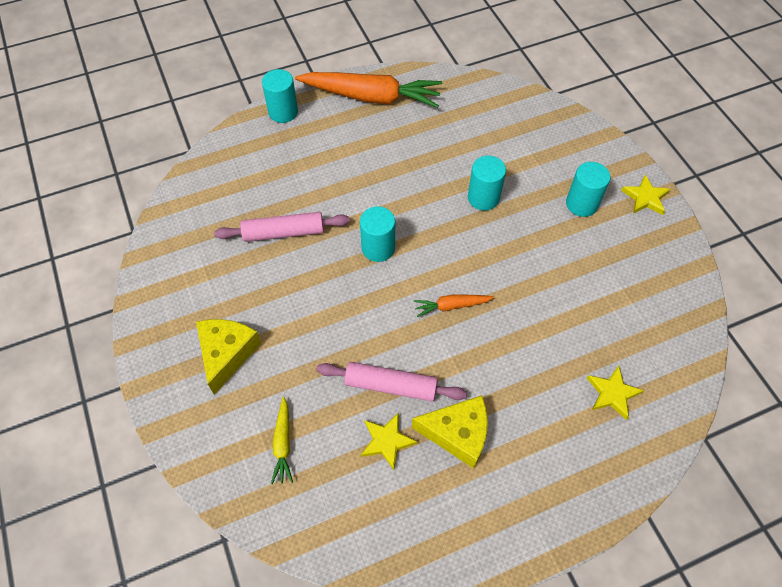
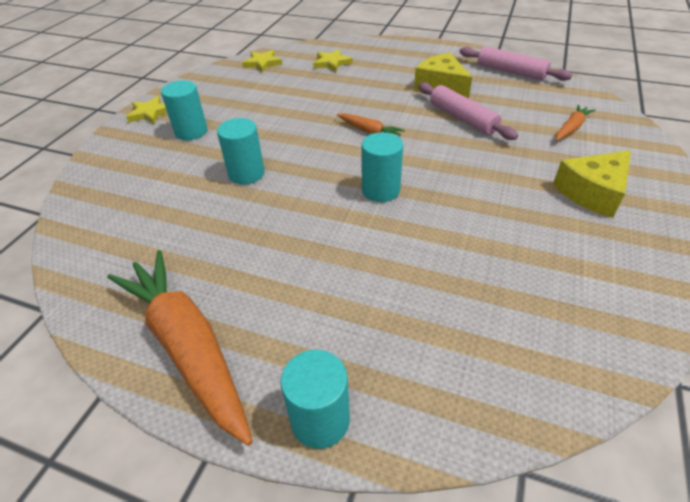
camera: 135 degrees left, 15 degrees down
(283, 232) = (462, 254): pink rolling pin -> pink rolling pin (511, 72)
(283, 443) = (571, 128): yellow carrot -> orange carrot
(387, 441) = (491, 101): yellow star -> yellow star (262, 63)

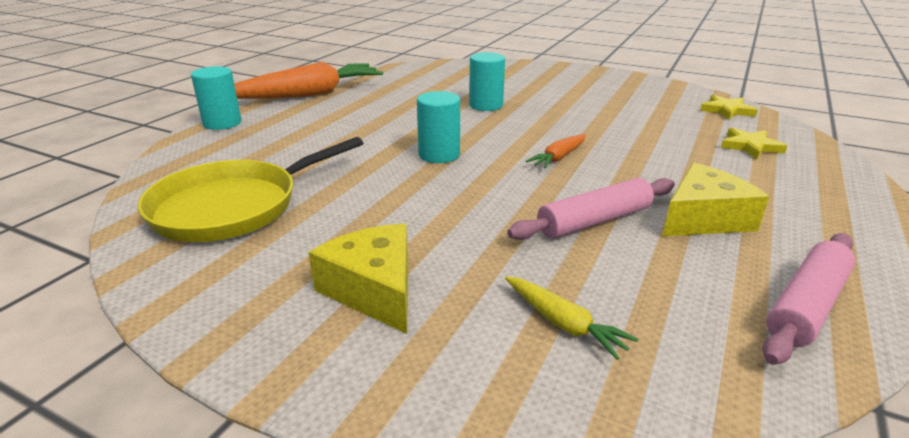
camera: 95 degrees right, 15 degrees down
(150, 113) = (593, 73): yellow star -> none
(191, 131) = (560, 87): turquoise cylinder -> none
(540, 304) = (232, 207): none -> yellow pan
(571, 128) = (563, 323): orange carrot -> yellow carrot

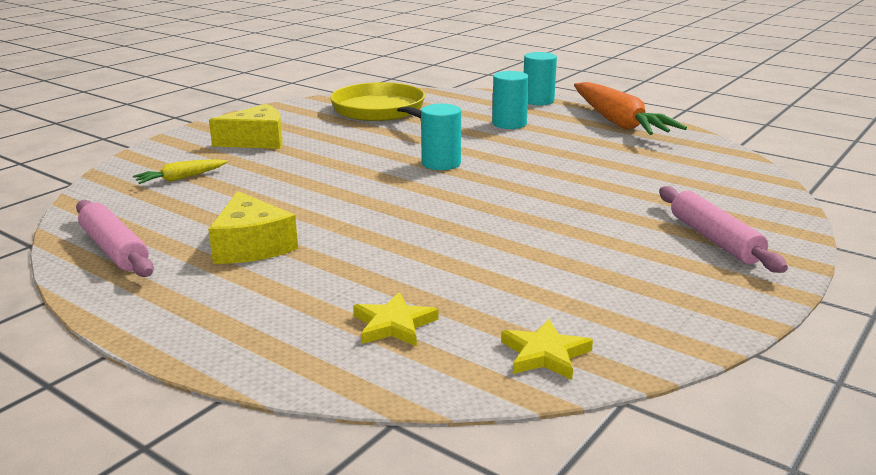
camera: 100 degrees right, 5 degrees down
(486, 105) = (580, 191): turquoise cylinder -> turquoise cylinder (509, 124)
(559, 157) = (413, 208): orange carrot -> none
(594, 221) = (283, 204): pink rolling pin -> pink rolling pin (714, 239)

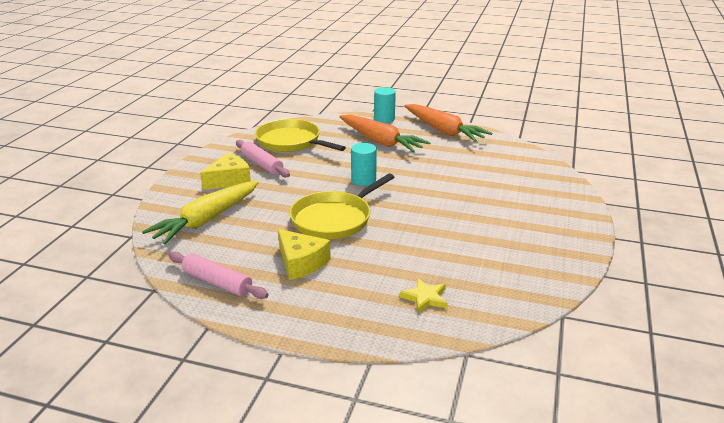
camera: 20 degrees left, 5 degrees up
(181, 178) = (207, 220): yellow carrot -> yellow carrot, size x2.19
(353, 202) = (334, 219): none -> yellow pan
(509, 124) = (380, 141): turquoise cylinder -> orange carrot
(545, 354) = (512, 298): yellow star -> none
(714, 239) = (547, 209): pink rolling pin -> pink rolling pin (262, 164)

